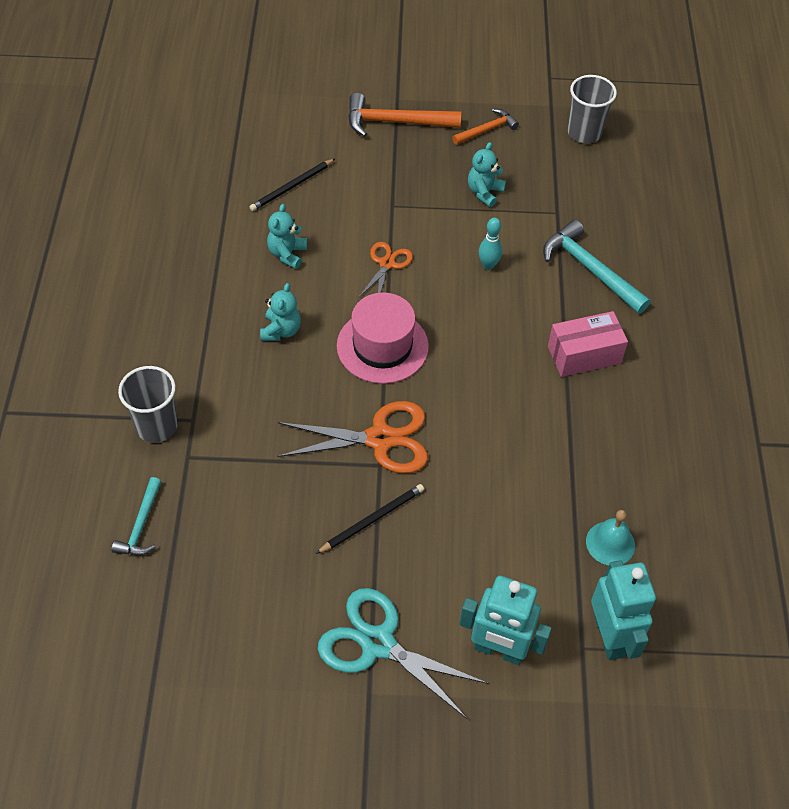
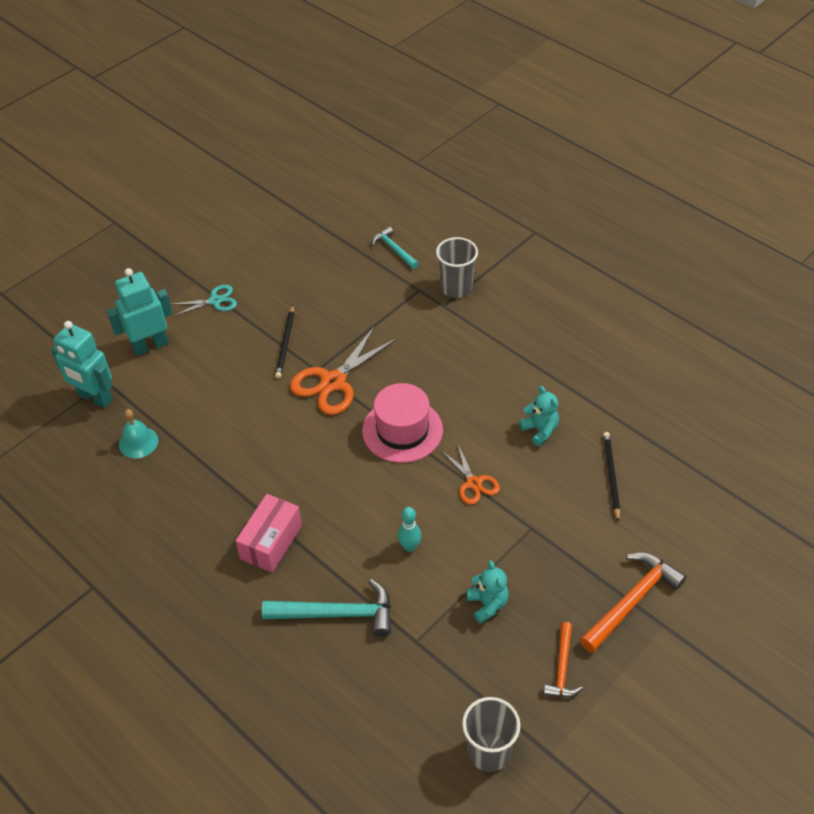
camera: 135 degrees right, 5 degrees down
(281, 330) = (471, 385): turquoise teddy bear -> none
(378, 643) = (215, 301): turquoise scissors -> turquoise scissors, size x0.57

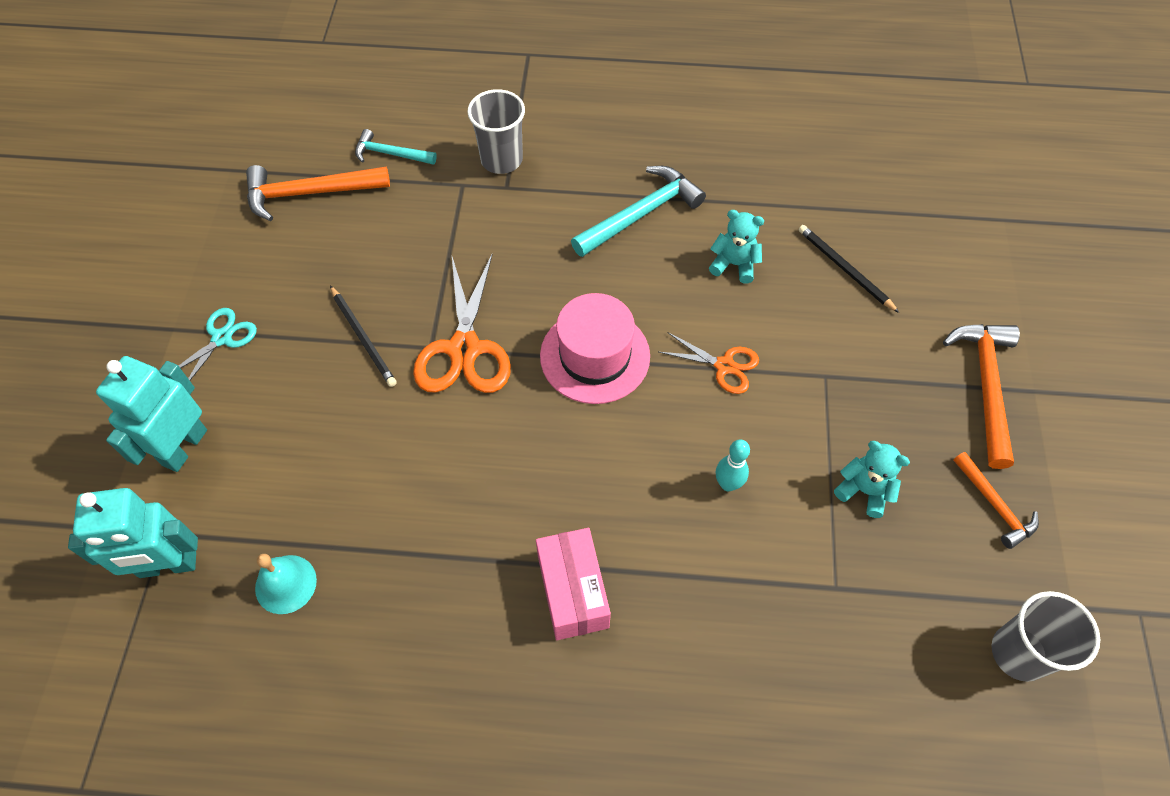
camera: 40 degrees left, 10 degrees up
(328, 248) = (309, 193): none -> orange hammer
(337, 614) = (727, 621): turquoise hammer -> turquoise hammer (641, 214)

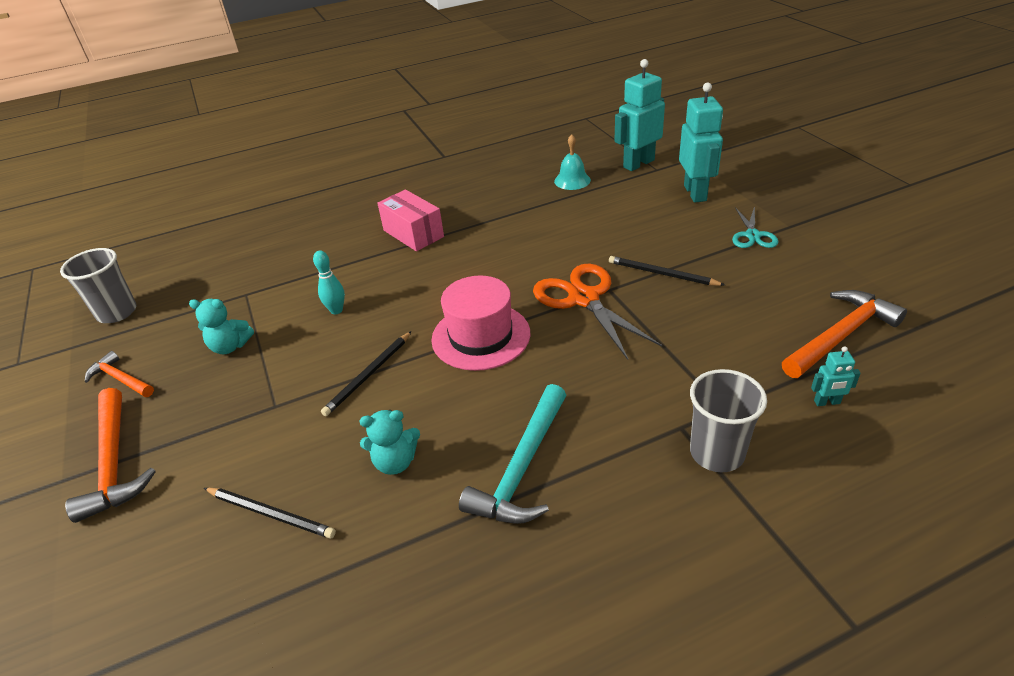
camera: 155 degrees right, 20 degrees down
(390, 154) = (827, 402): turquoise hammer -> turquoise robot
(724, 366) = (368, 375): orange scissors -> black pencil

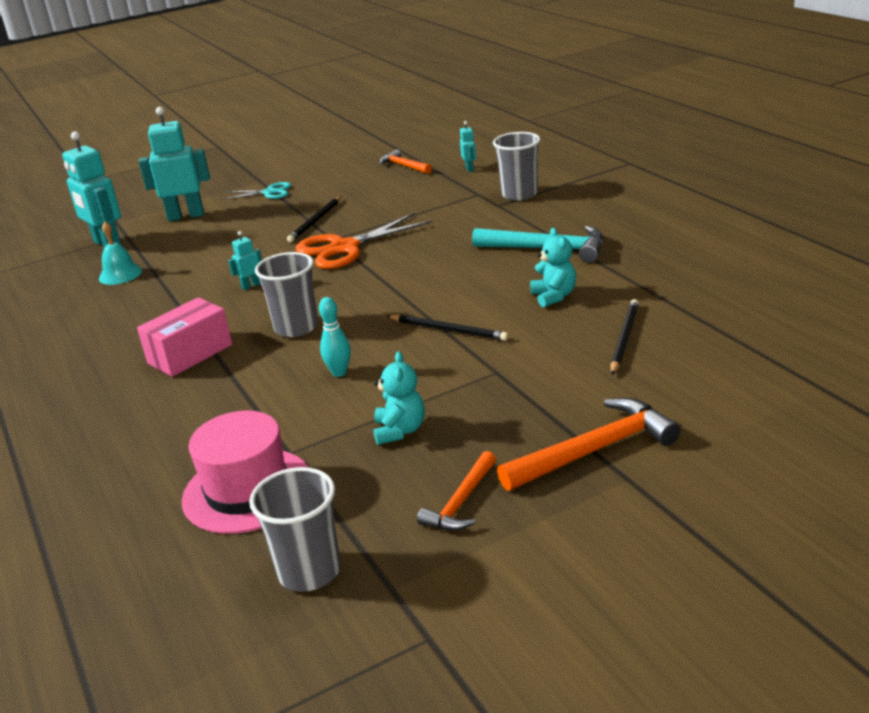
camera: 95 degrees left, 10 degrees down
(426, 281) = (296, 327): none -> grey cup
(481, 336) = (394, 285): pink hat -> pink hat (247, 490)
(520, 249) = (251, 286): none -> turquoise robot
(840, 336) = (404, 166): orange hammer -> orange hammer, size x0.60

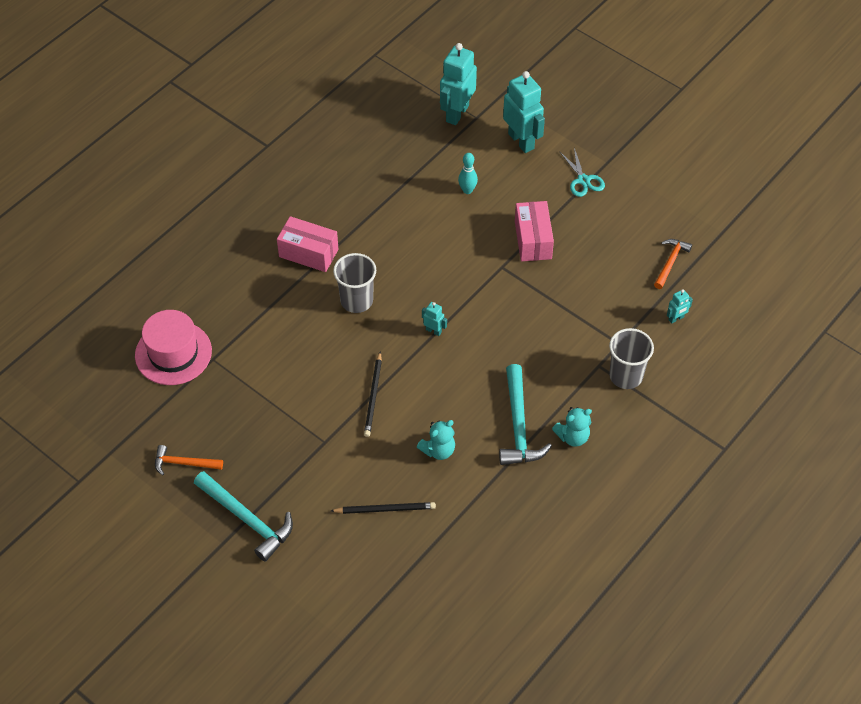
camera: 65 degrees right, 25 degrees up
(120, 274) = (409, 150): turquoise bell -> none
(251, 286) = (411, 245): turquoise robot -> turquoise robot (433, 331)
(309, 571) = (114, 411): grey cup -> none
(315, 221) = (533, 240): black pencil -> pink box
(339, 372) = (304, 350): turquoise bowling pin -> turquoise bowling pin (467, 190)
(344, 248) = (487, 281): orange scissors -> none
(400, 431) = (246, 409): turquoise teddy bear -> turquoise teddy bear (572, 436)
(594, 450) = (247, 519): orange hammer -> turquoise hammer

